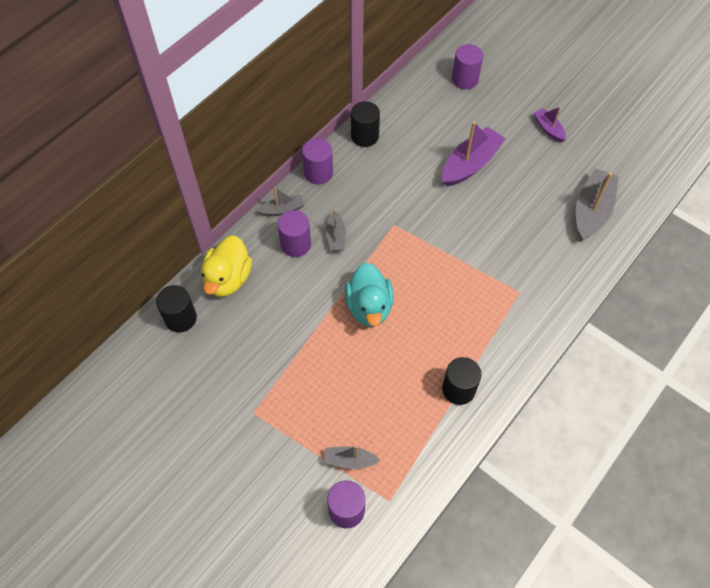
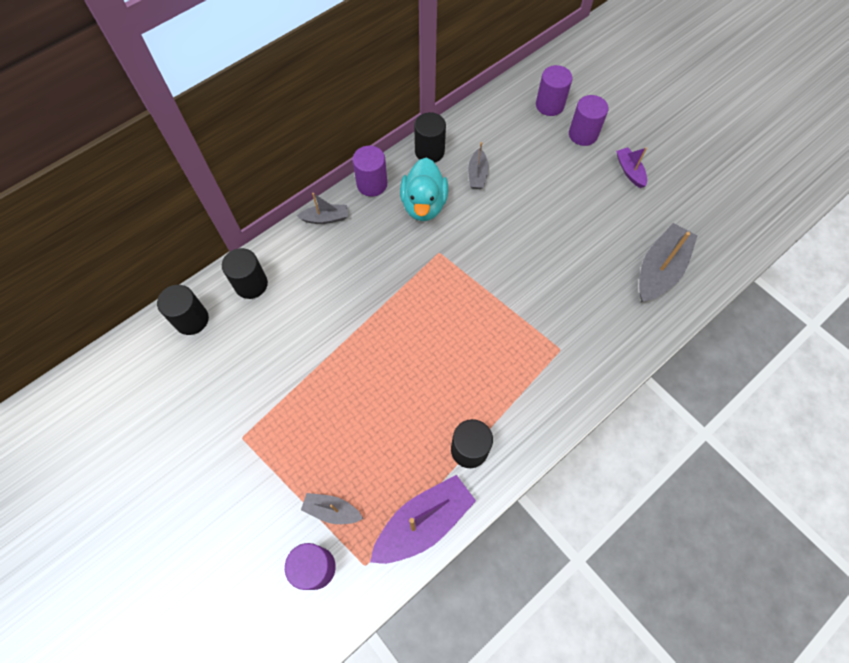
camera: 10 degrees right, 5 degrees up
(228, 279) = (251, 284): yellow duck -> black cylinder
(296, 244) = (330, 258): purple cylinder -> purple cylinder (583, 134)
(336, 236) = (374, 256): grey boat -> grey boat (477, 174)
(369, 307) = (392, 339): turquoise duck -> turquoise duck (424, 205)
(470, 164) = (536, 198): purple boat -> purple boat (423, 523)

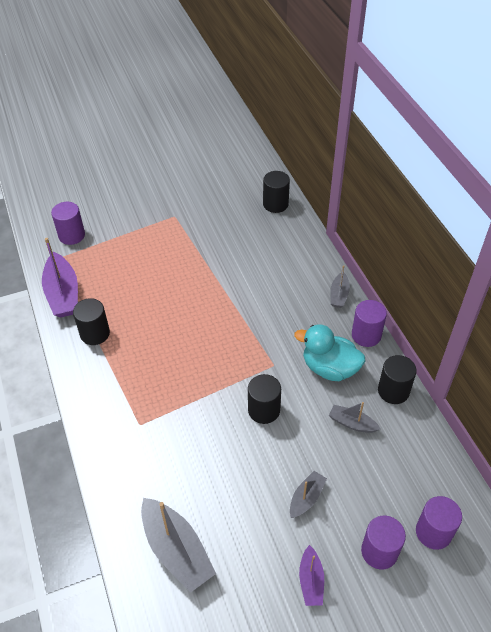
camera: 110 degrees right, 15 degrees down
(251, 284) = (292, 239): black cylinder -> black cylinder (264, 410)
(332, 510) = (100, 250): grey boat -> grey boat (306, 498)
(629, 171) = (311, 581): purple boat -> purple boat turned 90 degrees clockwise

